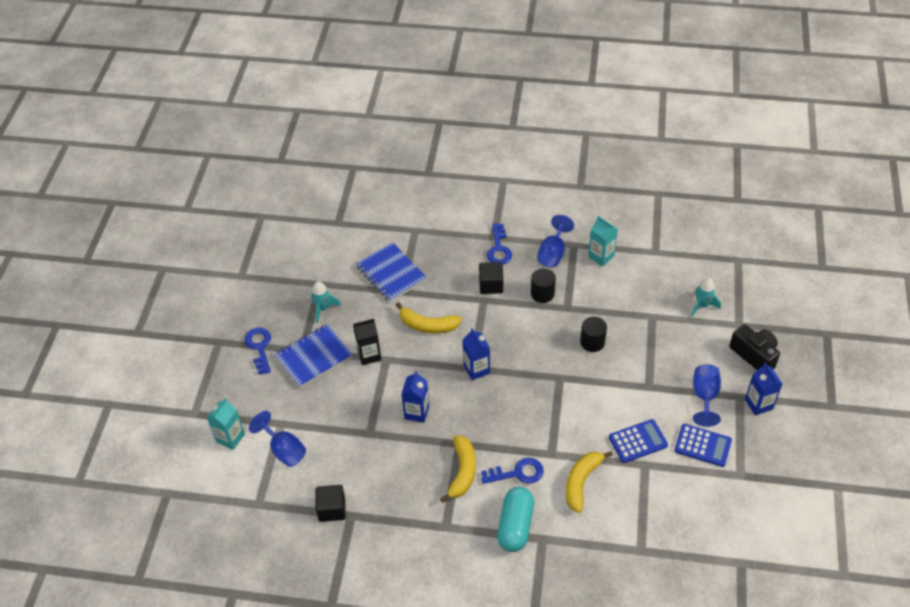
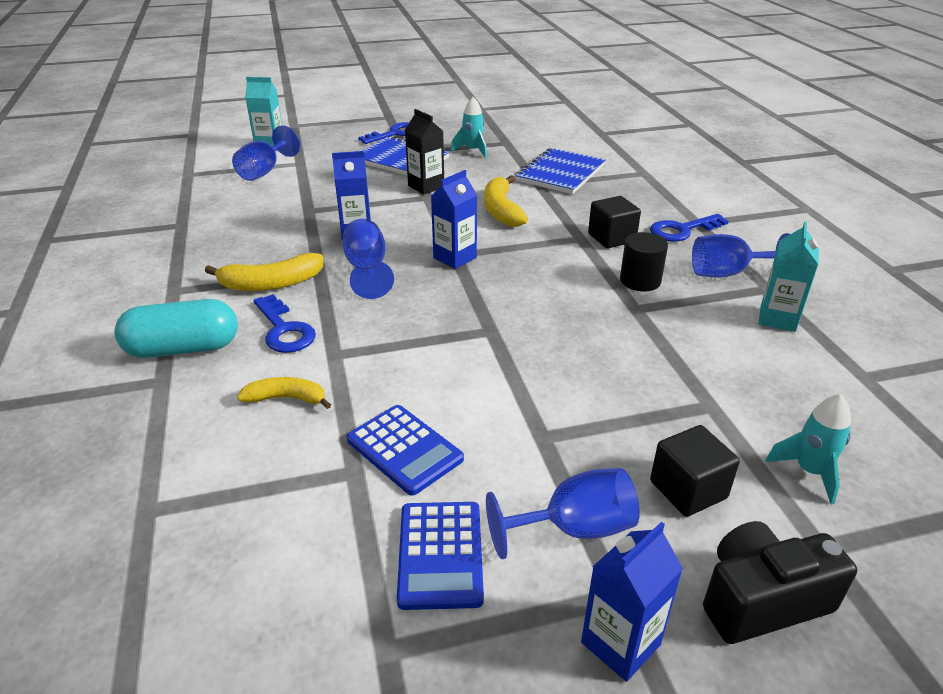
camera: 65 degrees right, 15 degrees down
(332, 509) = (188, 212): black cube -> black cube (688, 489)
(469, 417) = (367, 269): none -> blue goblet
(581, 482) = (287, 398): yellow banana -> yellow banana, size x0.65
(592, 342) = (589, 348): black cylinder -> none
(754, 355) = (761, 600): black camera -> black camera turned 135 degrees counterclockwise

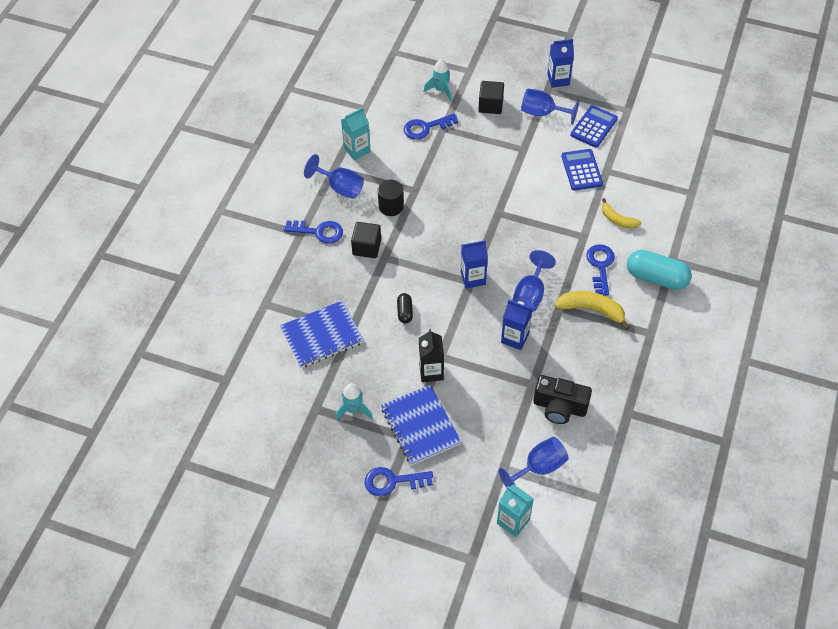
camera: 145 degrees left, 20 degrees up
(501, 210) = (405, 312): yellow banana -> black capsule
(736, 392) = (426, 128): none -> blue key
(761, 600) = (506, 69): black camera -> black camera (559, 407)

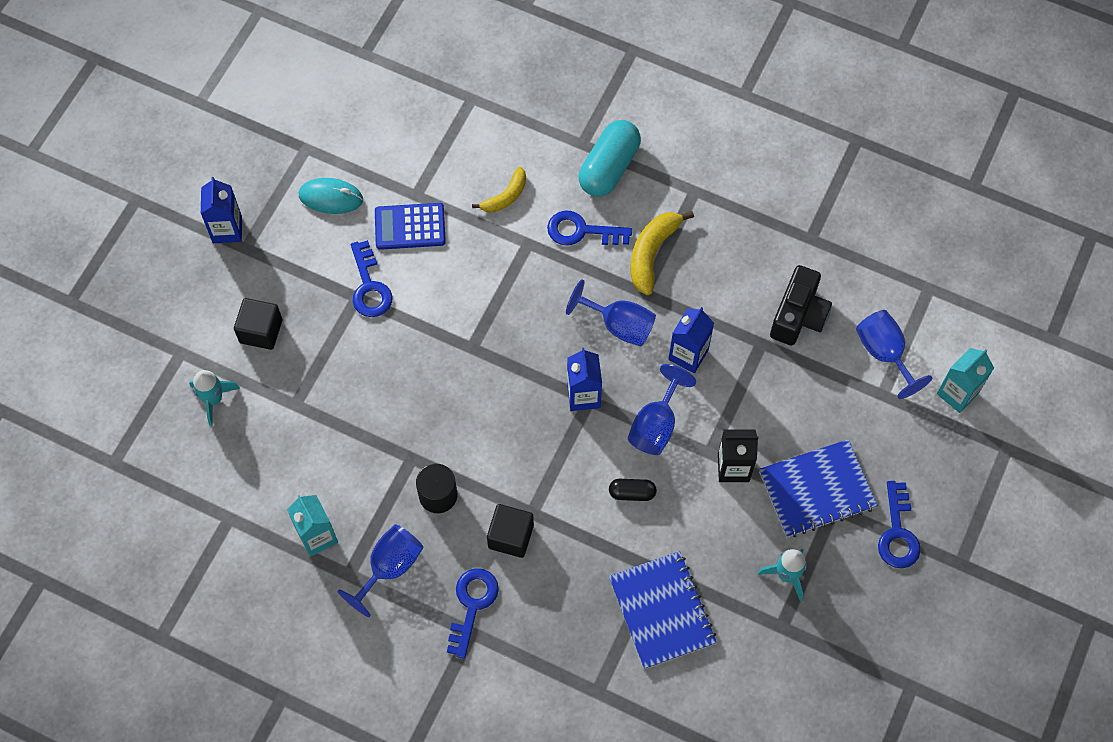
camera: 85 degrees left, 10 degrees up
(426, 128) = (289, 430): blue key -> blue key (369, 287)
(542, 113) = (291, 261): blue goblet -> blue goblet (656, 425)
(593, 127) = (331, 197): blue calculator -> turquoise mouse

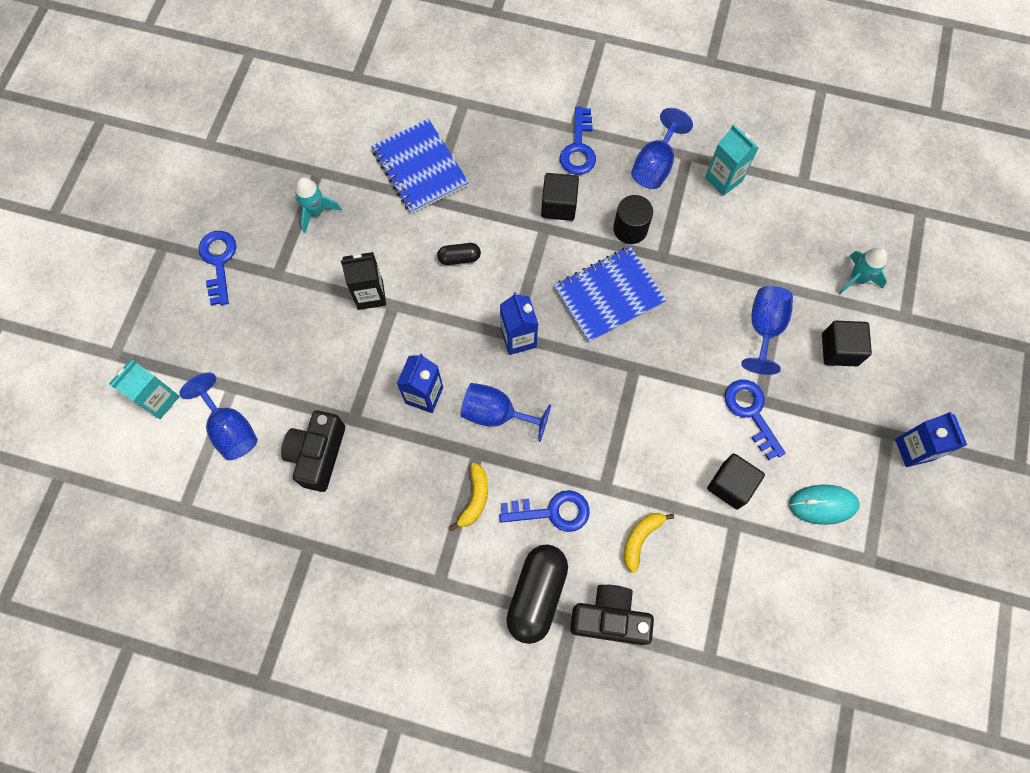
camera: 170 degrees right, 5 degrees up
(410, 227) = (730, 485): blue calculator -> black cube
(549, 140) = (609, 618): none -> black camera
(609, 167) = (537, 594): turquoise capsule -> black capsule
(652, 253) = (474, 498): yellow banana -> yellow banana, size x0.65
(656, 425) = (446, 322): blue goblet -> blue goblet (764, 328)
(817, 490) = (292, 287): blue notebook -> blue notebook (609, 295)

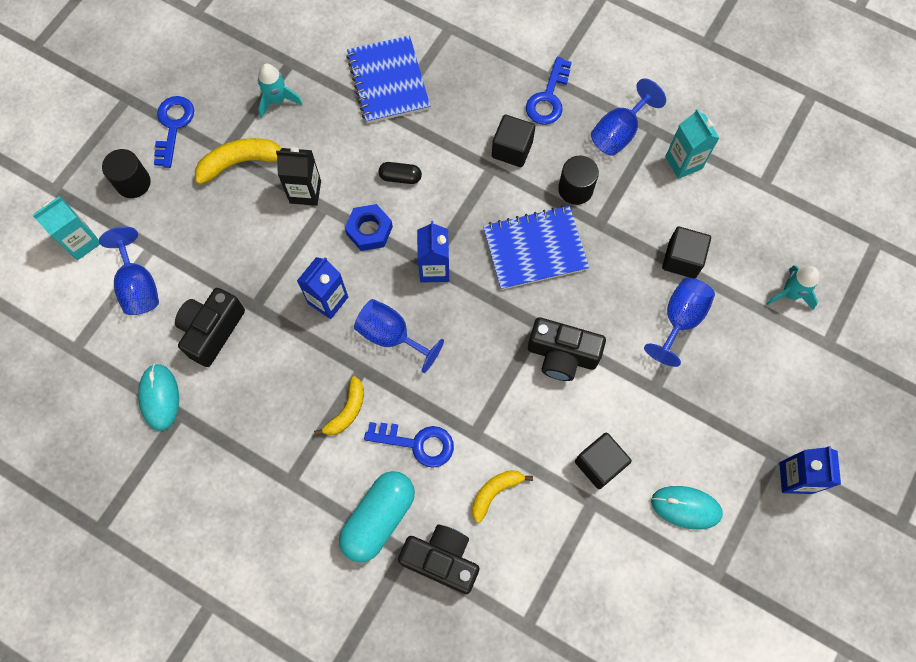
camera: 15 degrees right, 0 degrees up
(194, 328) = (133, 183): none -> black cylinder
(284, 534) = (159, 397): none -> turquoise mouse
(298, 281) = (241, 162): none -> yellow banana
(444, 317) = (369, 230): none -> blue nut
(537, 594) = (379, 518): black capsule -> turquoise capsule
(664, 390) = (562, 355): none -> black camera
(751, 412) = (641, 398): blue key -> none
(839, 350) = (750, 359): black cube -> black cube (682, 259)

